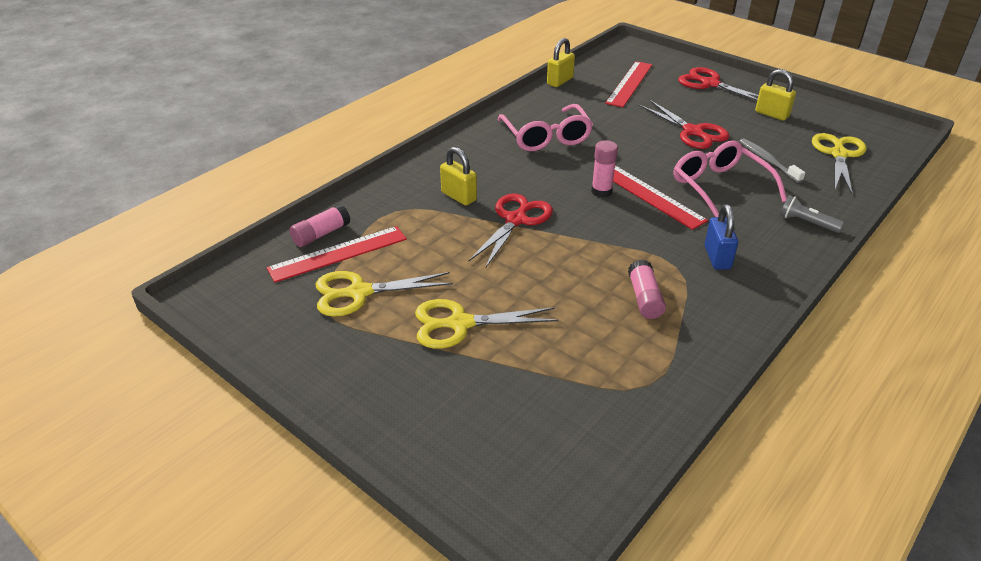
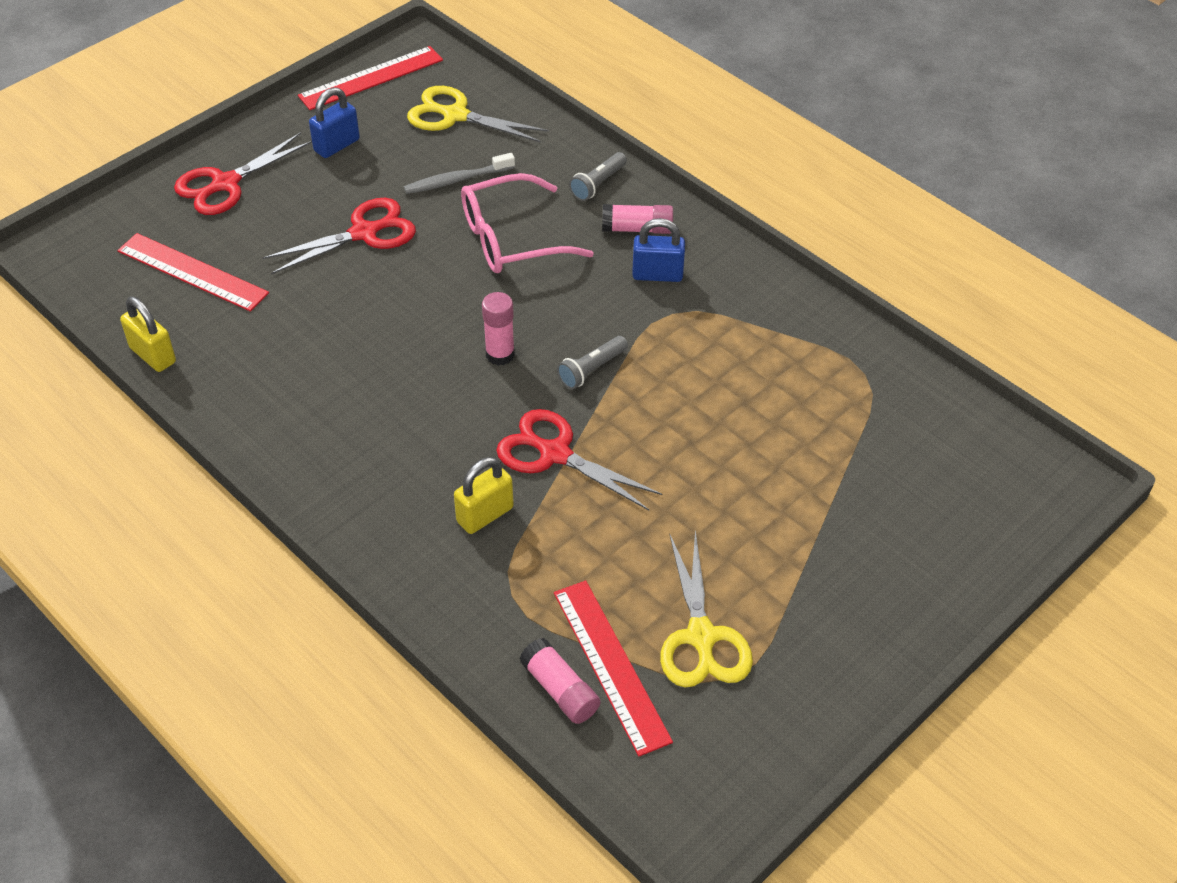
camera: 85 degrees left, 10 degrees up
(459, 324) = (767, 529): yellow scissors -> none
(546, 137) = (337, 395): pink glasses -> none
(600, 231) = (592, 370): none -> grey flashlight
(644, 298) = (728, 352): pink glue stick -> pink glue stick (637, 229)
(651, 196) = (519, 307): red ruler -> red ruler (371, 78)
(772, 114) = (336, 145): yellow padlock -> blue padlock

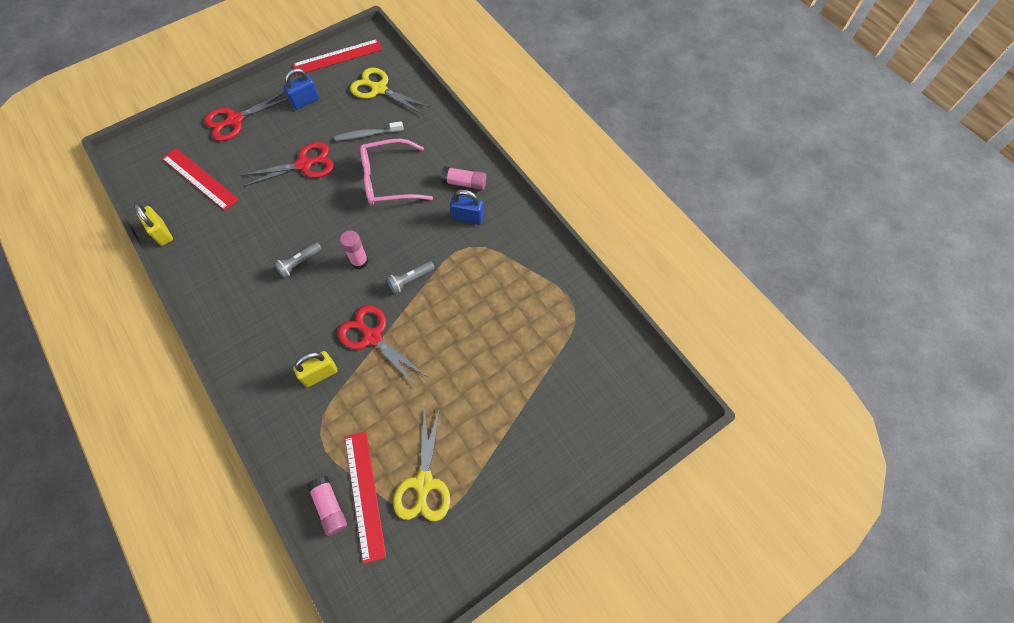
camera: 10 degrees right, 15 degrees up
(598, 184) = (450, 148): grey flashlight -> grey flashlight (299, 263)

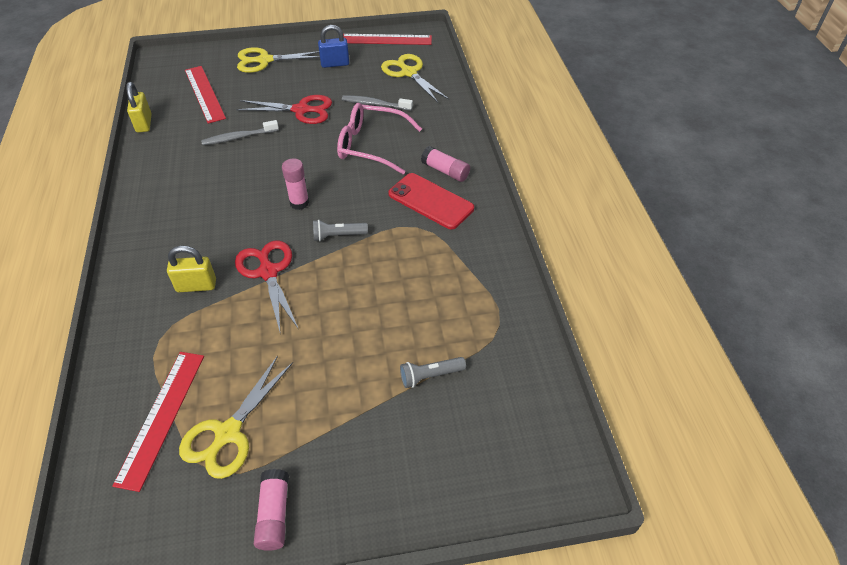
camera: 25 degrees right, 15 degrees down
(235, 120) = (264, 60): red scissors -> yellow scissors
(264, 215) = (239, 137): none -> grey toothbrush
(299, 263) = (243, 185): grey flashlight -> grey flashlight (430, 376)
(330, 507) = (120, 413): pink glue stick -> pink glue stick (274, 515)
(467, 217) = (430, 201): blue padlock -> red phone

